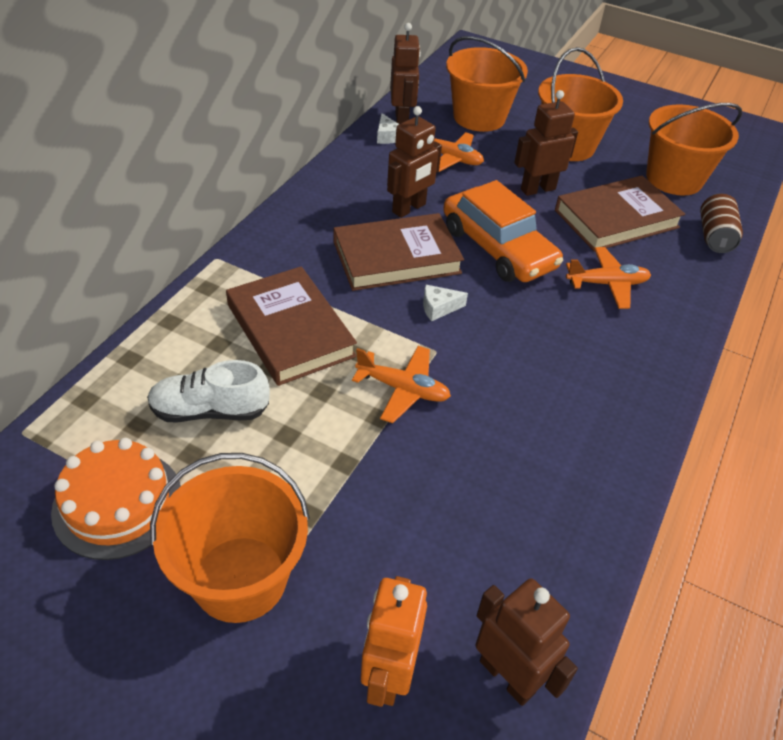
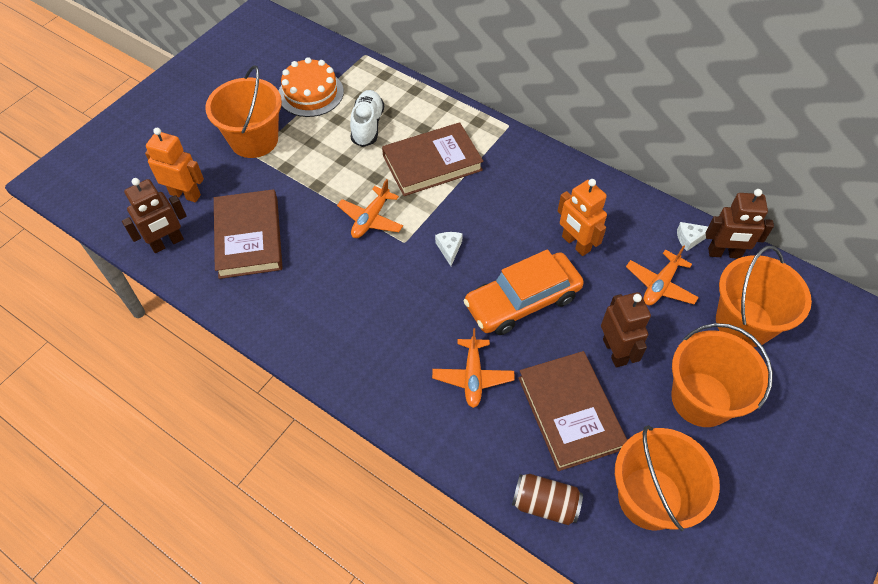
camera: 100 degrees right, 10 degrees up
(396, 258) = (509, 228): brown book -> brown book (249, 237)
(409, 208) = (575, 244): brown robot -> orange robot

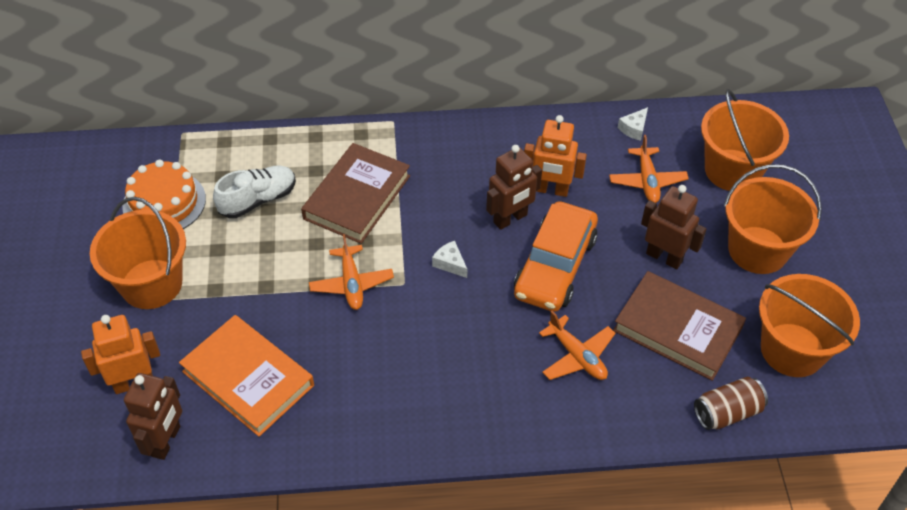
camera: 40 degrees left, 5 degrees down
(249, 237) = (248, 378): brown book -> orange book
(367, 126) = (258, 200): white shoe -> white shoe turned 90 degrees clockwise
(724, 253) = (669, 125): brown robot -> brown robot (510, 219)

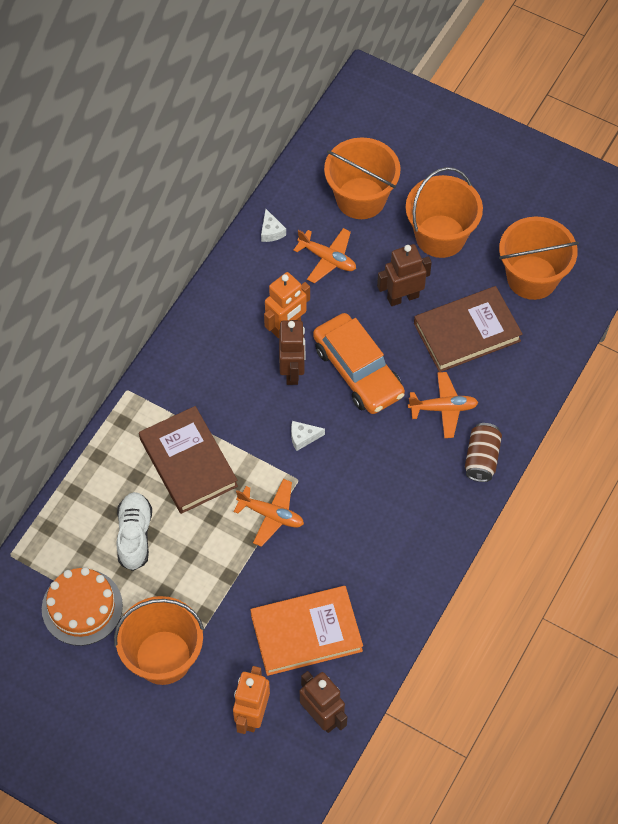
camera: 55 degrees left, 10 degrees up
(727, 412) = (549, 350): brown can -> brown can (481, 458)

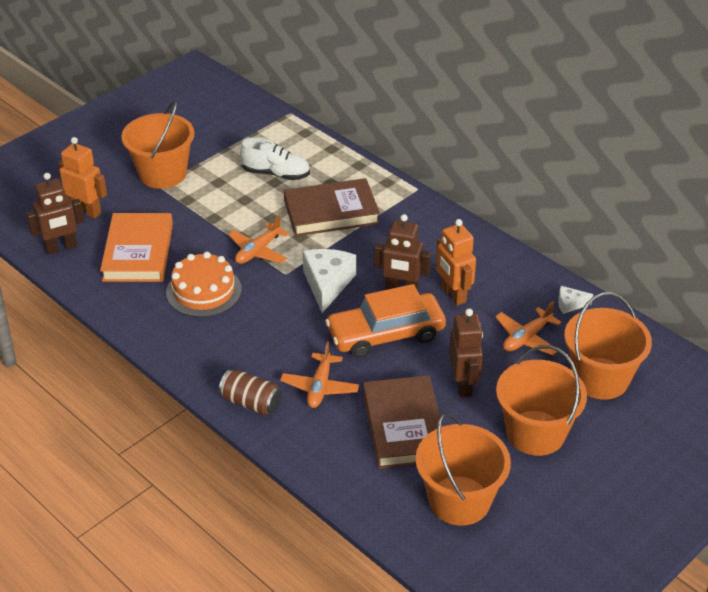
camera: 105 degrees right, 20 degrees down
(82, 607) = (227, 140): orange cake -> orange cake (203, 291)
(303, 437) = (327, 284): white cheese -> white cheese, size x2.00

